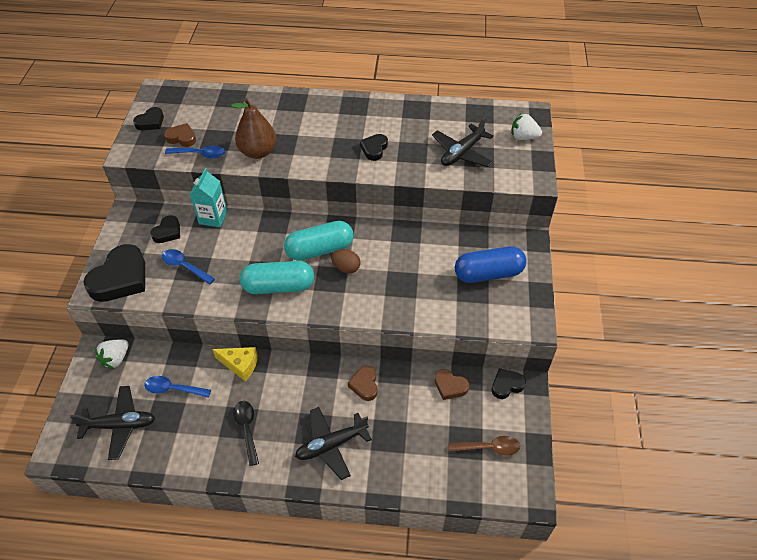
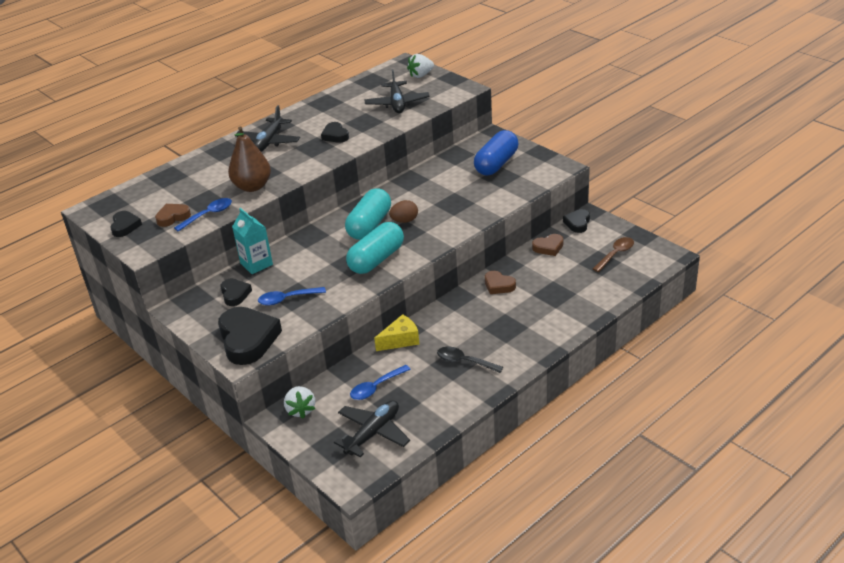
camera: 45 degrees left, 15 degrees down
(331, 445) = (529, 324): black plane -> black plane (268, 142)

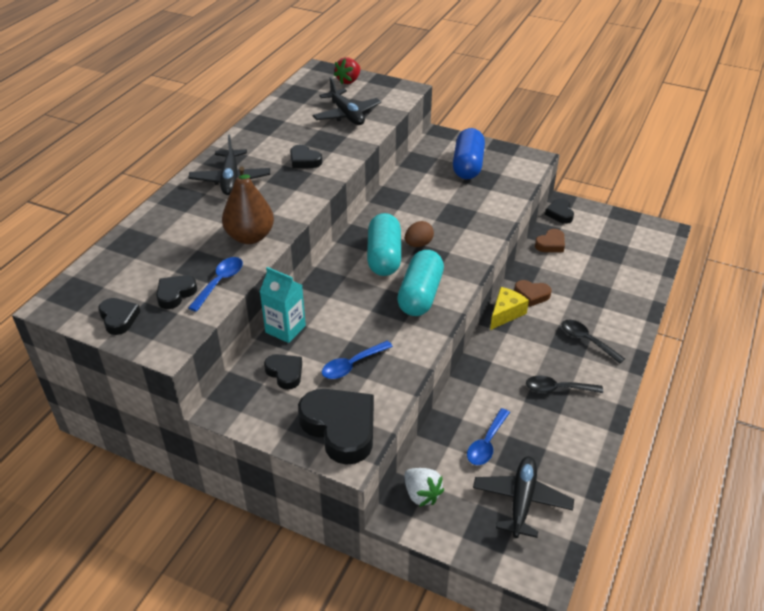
camera: 25 degrees left, 5 degrees up
(173, 217) = (175, 294): brown heart -> black heart
(400, 340) = (475, 380): yellow cheese -> yellow cheese (506, 313)
(421, 75) = (348, 81): white strawberry -> red strawberry
(519, 330) = (586, 340): none -> black spoon
(615, 254) = (618, 239): brown spoon -> none

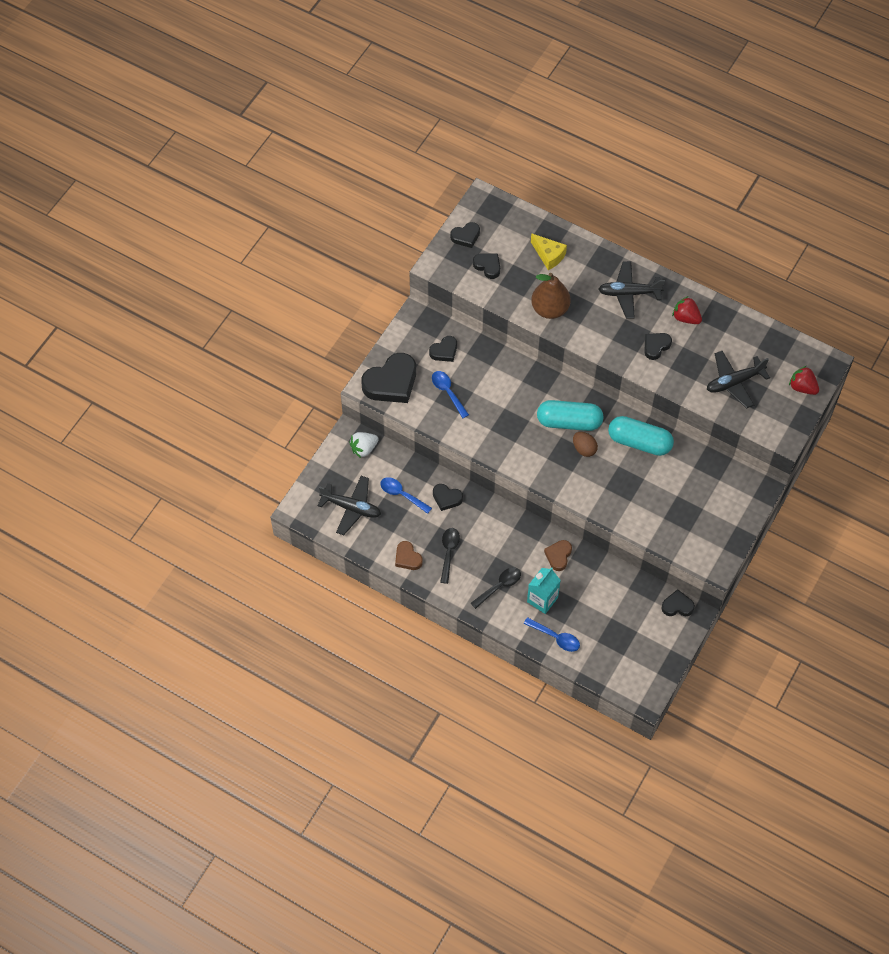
camera: 95 degrees right, 20 degrees up
(220, 282) = (498, 292): blue spoon -> blue spoon (556, 637)
(266, 143) = (686, 318): none -> red strawberry
(285, 329) = (488, 351): turquoise carton -> turquoise carton (542, 599)
(420, 295) = (519, 443): turquoise capsule -> turquoise capsule (639, 442)
(467, 165) = (705, 504): blue capsule -> none
(481, 396) = (446, 498): none -> black heart
(506, 313) = (536, 531): yellow cheese -> yellow cheese (548, 256)
(550, 244) = (629, 587): brown heart -> brown heart (407, 558)

